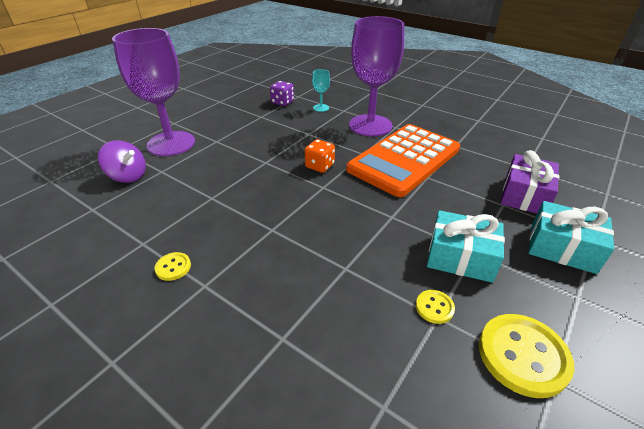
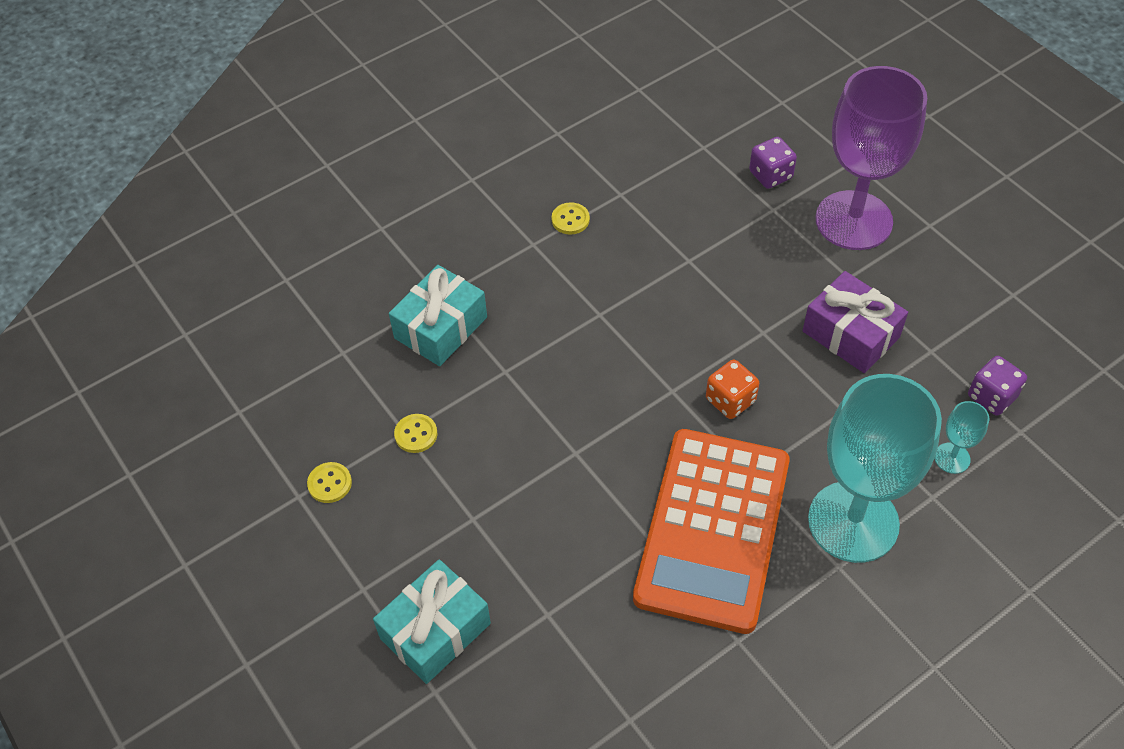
camera: 110 degrees right, 15 degrees up
(128, 176) = (770, 175): purple spinning top -> purple dice
(370, 125) = (853, 522): purple goblet -> turquoise goblet
(404, 160) = (713, 529): orange calculator -> orange calculator turned 135 degrees counterclockwise
(460, 257) = (471, 497): turquoise gift -> turquoise gift (441, 327)
(522, 355) = (329, 483): yellow button -> yellow button, size x0.49
(524, 195) = (556, 662): purple gift -> purple gift (851, 334)

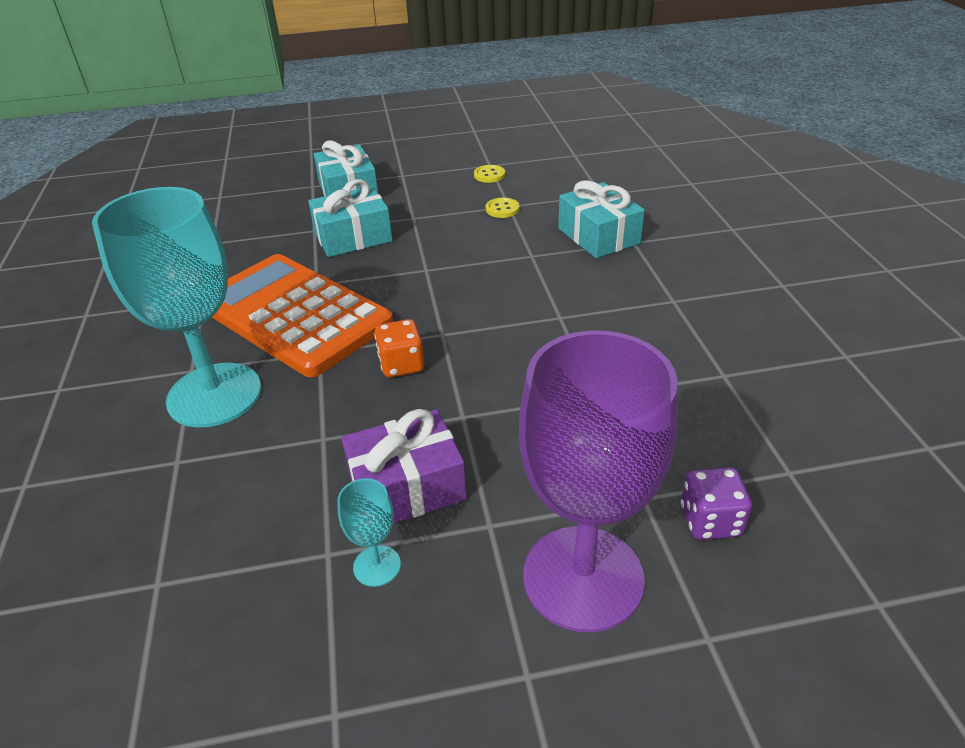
camera: 115 degrees right, 15 degrees down
(544, 559) = (353, 237): none -> turquoise gift
(570, 220) = (697, 330): yellow button -> none
(952, 458) = (194, 498): turquoise goblet -> turquoise goblet (377, 566)
(991, 397) = (220, 580): purple dice -> none

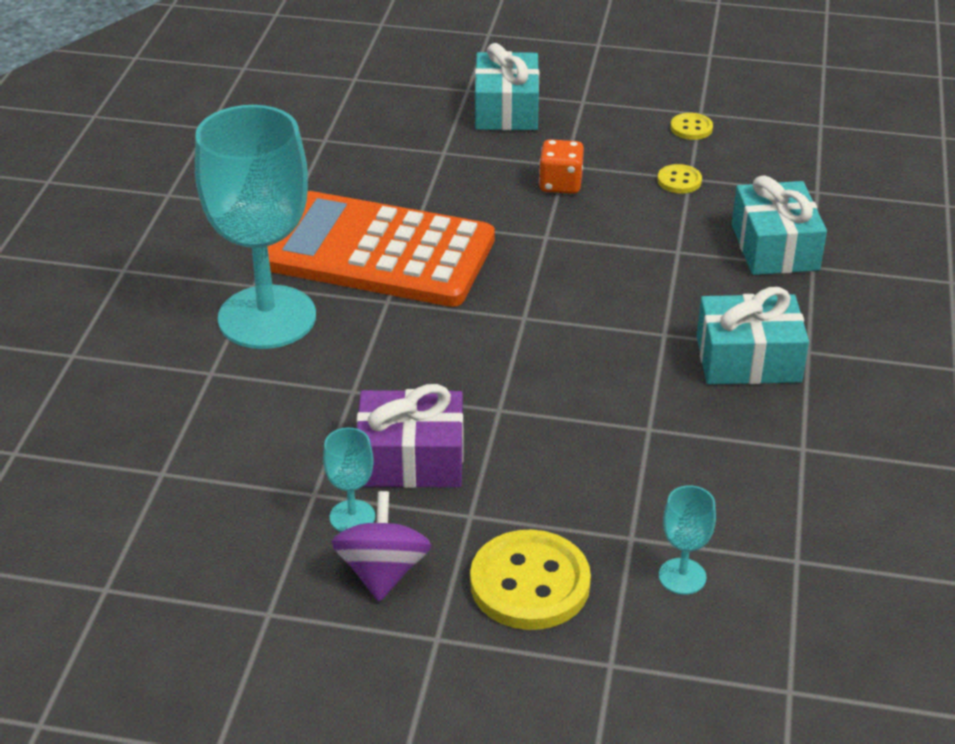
camera: 20 degrees right, 0 degrees up
(294, 315) = (378, 252): orange calculator -> orange calculator turned 45 degrees counterclockwise
(353, 237) = (483, 173): turquoise gift -> turquoise gift (748, 359)
(401, 365) = (464, 339): orange dice -> orange dice (560, 184)
(435, 617) = (382, 572): none -> purple spinning top
(583, 577) = (530, 583): purple goblet -> yellow button
(710, 521) = (682, 576): purple dice -> turquoise goblet

